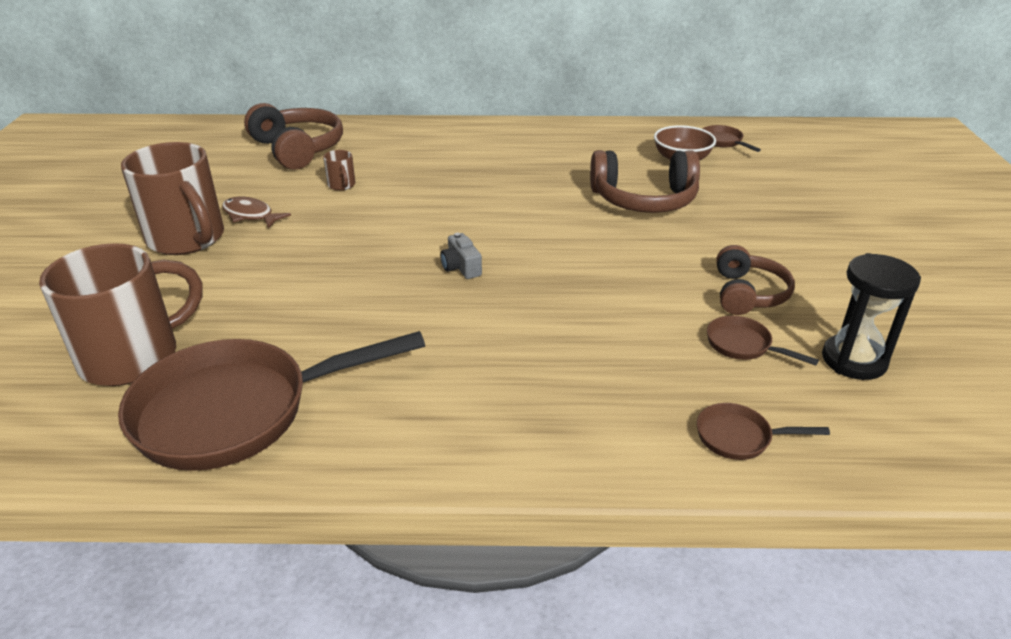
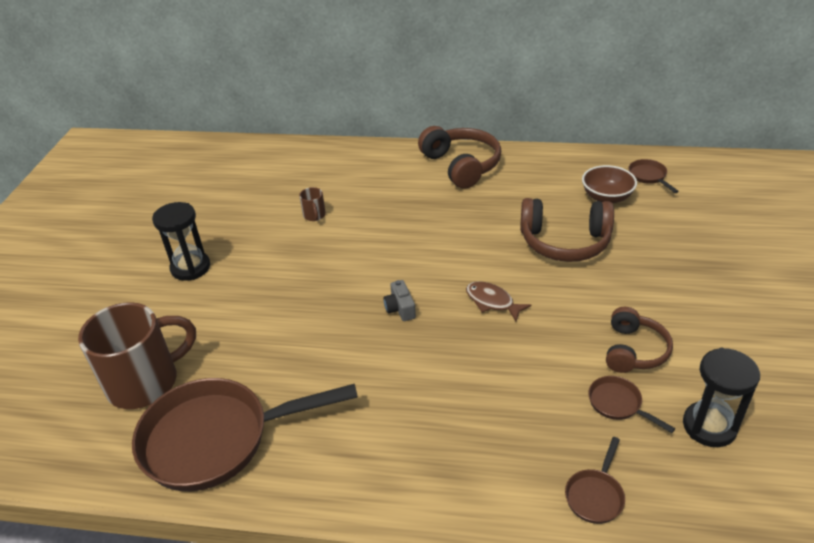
camera: 10 degrees right, 5 degrees up
(187, 239) = (190, 268): brown mug -> black hourglass
(250, 215) = (240, 245): brown fish -> brown fish (492, 302)
(298, 149) = (283, 174): brown headphones -> brown headphones (461, 165)
(739, 437) = (595, 495): brown pan -> brown pan turned 75 degrees counterclockwise

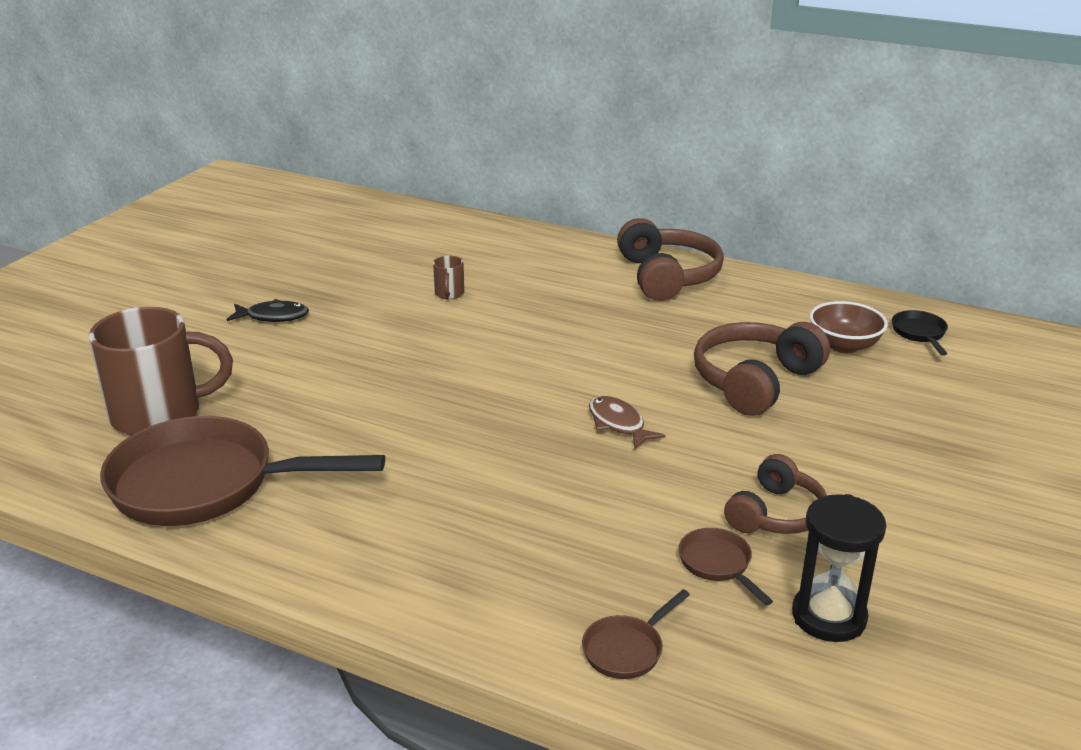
camera: 15 degrees right, 10 degrees down
(190, 268) = (273, 317): black hourglass -> black fish
(400, 308) = (497, 406): grey camera -> none
(564, 242) = (755, 381): brown headphones -> brown headphones turned 105 degrees clockwise
(648, 176) = (919, 334): brown pan -> black pan

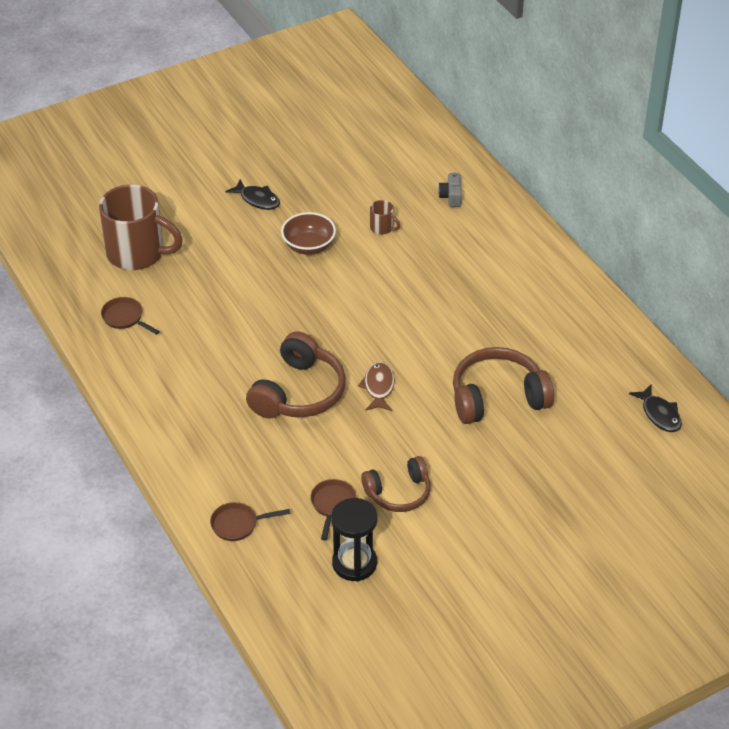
camera: 35 degrees right, 15 degrees up
(206, 485) = (125, 318): brown pan -> brown pan, size x0.41
(449, 293) = (382, 228): brown mug -> brown mug turned 90 degrees counterclockwise
(492, 249) = (451, 196): none -> grey camera
(667, 276) = (545, 279): brown headphones -> brown headphones (298, 392)
(844, 345) = (593, 398): brown bowl -> brown bowl (309, 246)
(919, 334) = (659, 414): black pan -> black fish

